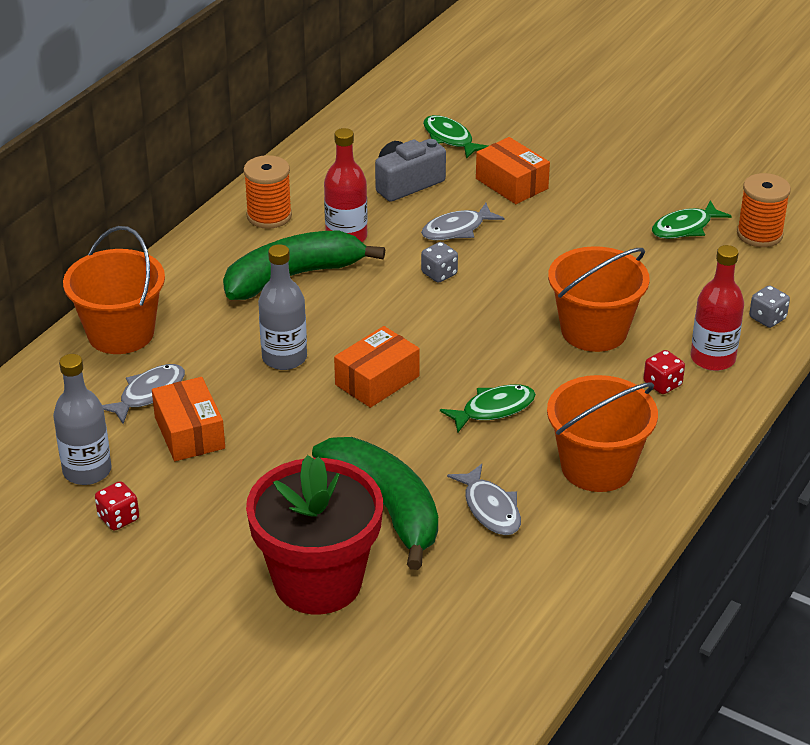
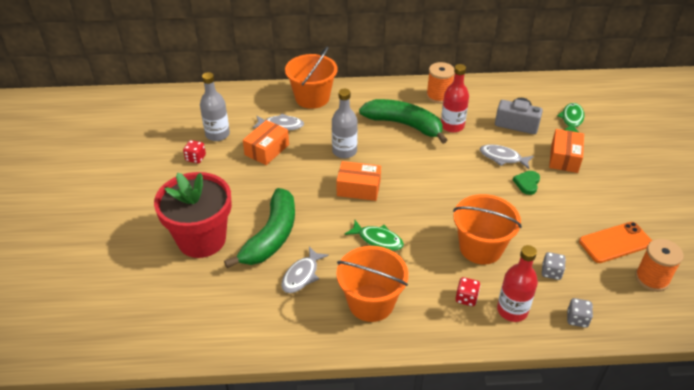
camera: 55 degrees right, 5 degrees up
(439, 274) = (460, 169): grey dice -> grey dice (551, 272)
(524, 236) = (527, 183): none -> green heart
(685, 227) = (615, 242): green fish -> orange phone

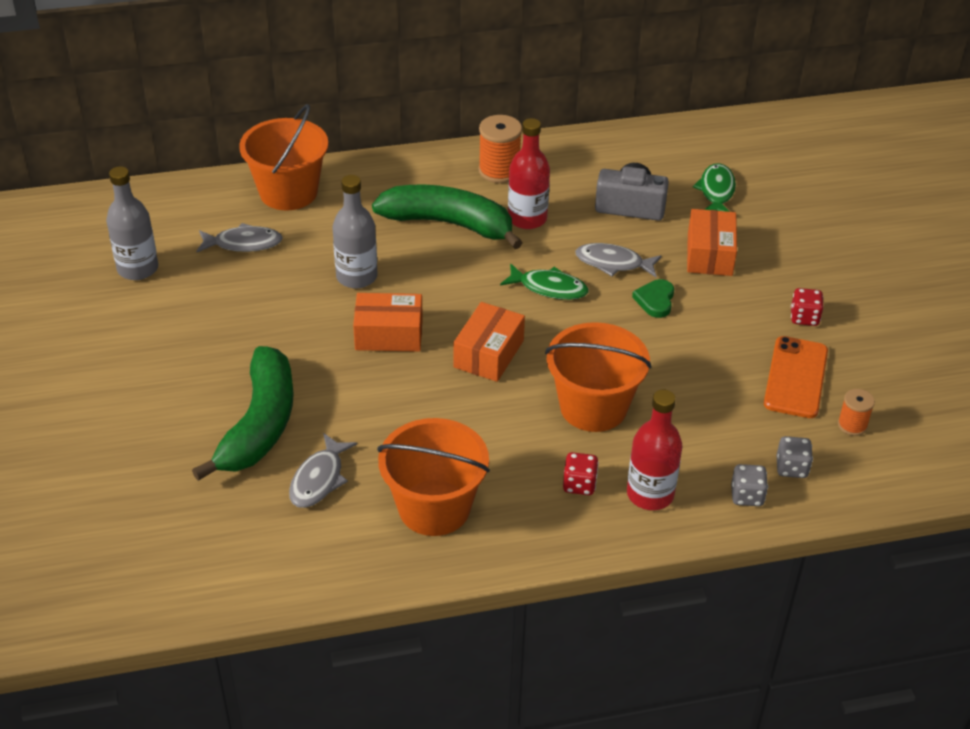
camera: 10 degrees left, 0 degrees up
(195, 158) = (108, 312): red dice -> red dice (804, 317)
(201, 239) = (146, 442): red flower pot -> none
(267, 150) = (227, 286): orange box -> orange box (488, 354)
(378, 240) = (431, 412): green fish -> green fish (549, 288)
(551, 272) = (703, 432): grey dice -> grey dice (791, 468)
(615, 242) = (795, 377): orange phone -> orange phone turned 45 degrees counterclockwise
(651, 279) = (852, 425): orange spool -> orange spool, size x0.59

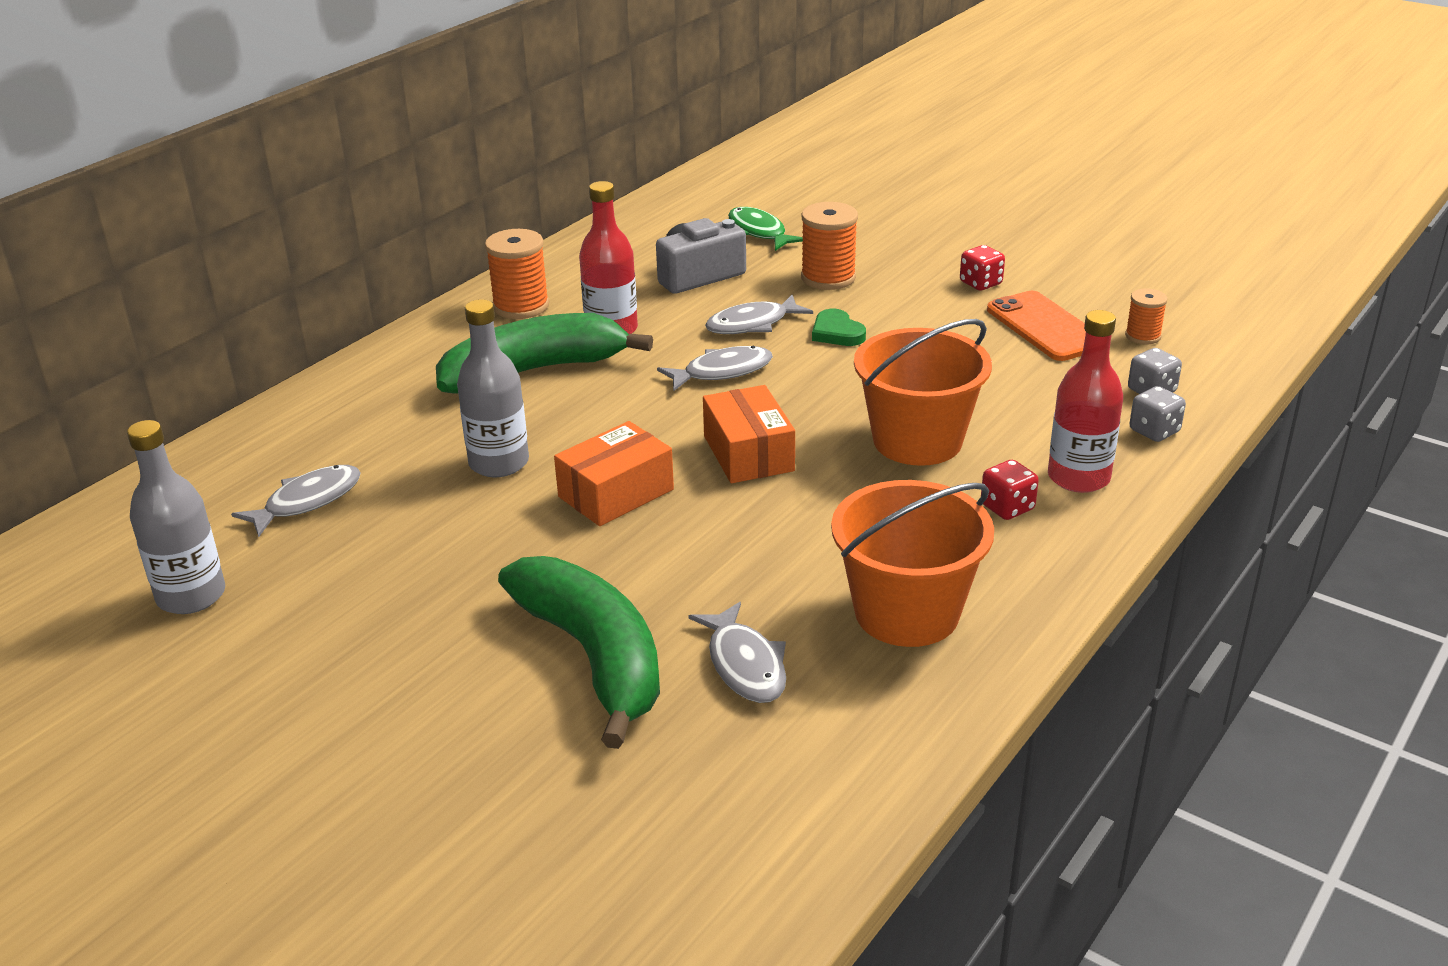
camera: 40 degrees left, 10 degrees down
(288, 192) = (295, 430): orange bucket -> none
(549, 288) = (722, 372): green fish -> grey fish
(709, 254) = (828, 278): orange box -> orange spool

